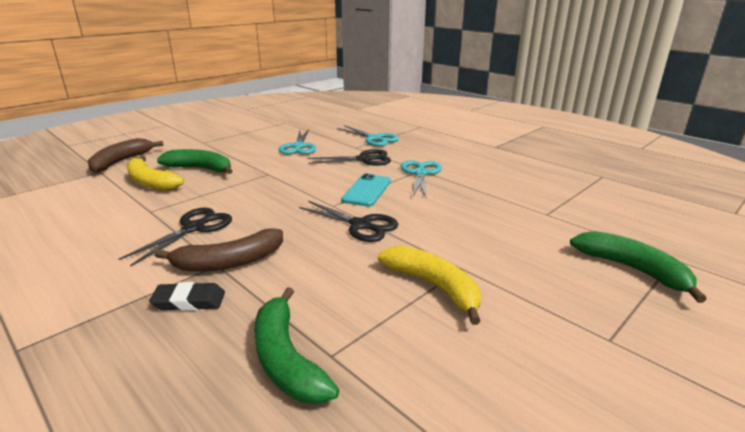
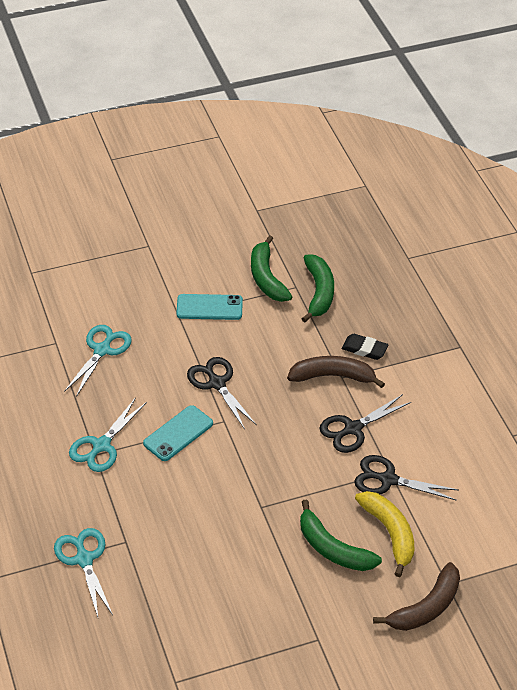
camera: 155 degrees left, 20 degrees up
(298, 146) = (196, 571): turquoise scissors -> turquoise scissors (102, 350)
(364, 159) = (138, 502): black scissors -> black scissors (388, 480)
(434, 286) = (209, 307): yellow banana -> turquoise phone
(632, 269) = (71, 275): green banana -> green banana (266, 278)

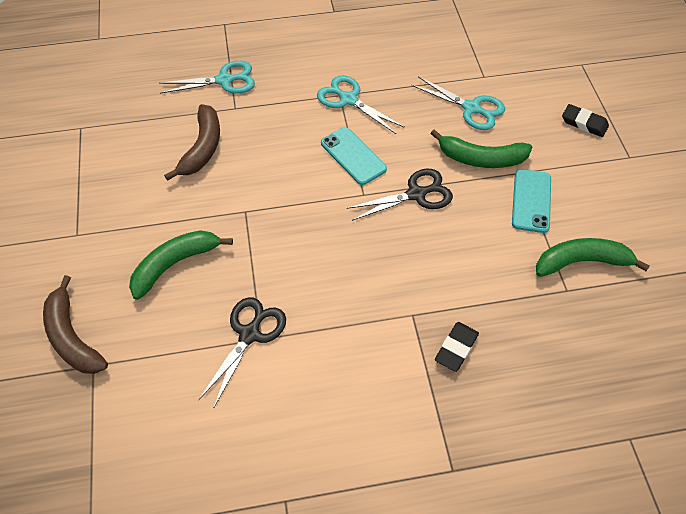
camera: 100 degrees right, 10 degrees up
(111, 272) = (584, 123): none -> black eraser
(319, 292) = (557, 314): green banana -> green banana (481, 159)
(333, 376) = (414, 305): brown banana -> brown banana (202, 148)
(353, 429) = (331, 312): black scissors -> none
(390, 533) = (177, 321): yellow banana -> none

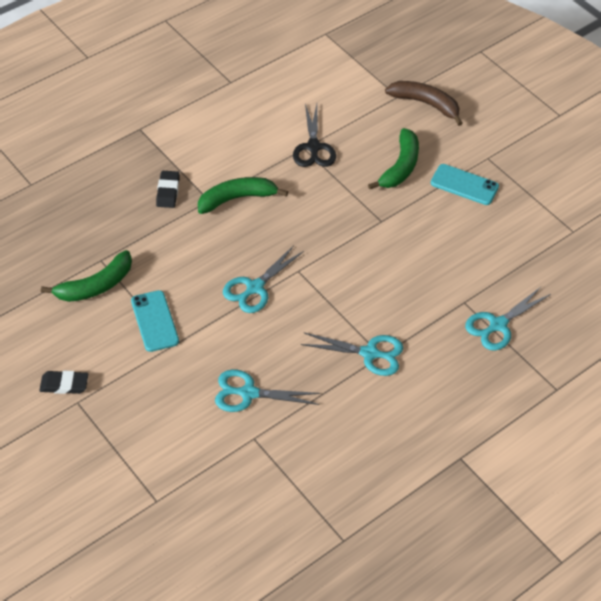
camera: 150 degrees right, 5 degrees down
(202, 148) = (458, 255): brown banana -> none
(353, 156) = (328, 299): turquoise phone -> turquoise phone (464, 185)
(416, 194) = (255, 287): black scissors -> turquoise scissors
(481, 159) = (215, 343): green banana -> green banana (237, 198)
(584, 123) = (132, 422): black eraser -> black eraser (64, 384)

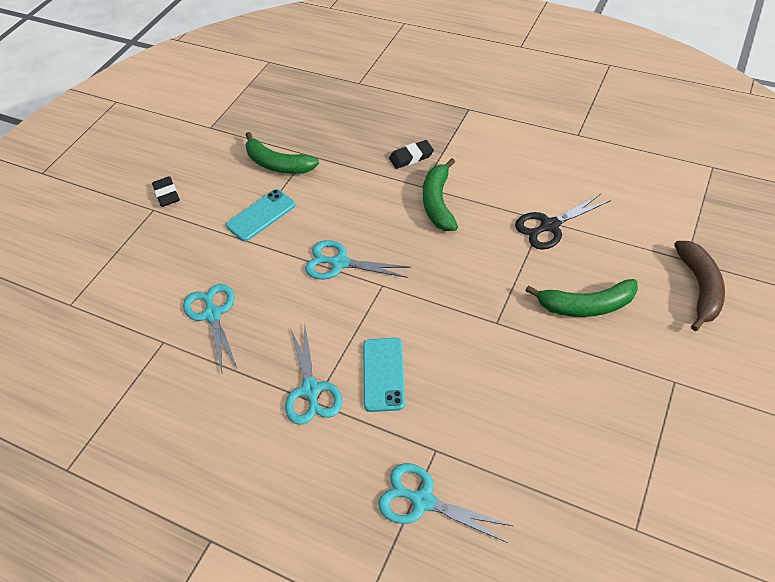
camera: 70 degrees right, 0 degrees up
(237, 198) = (438, 203): green banana -> green banana turned 135 degrees counterclockwise
(464, 185) = (611, 376): turquoise phone -> turquoise phone (383, 374)

